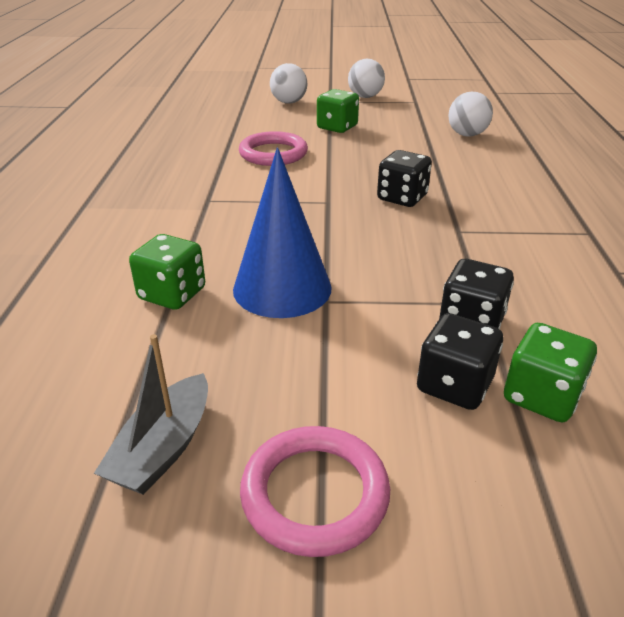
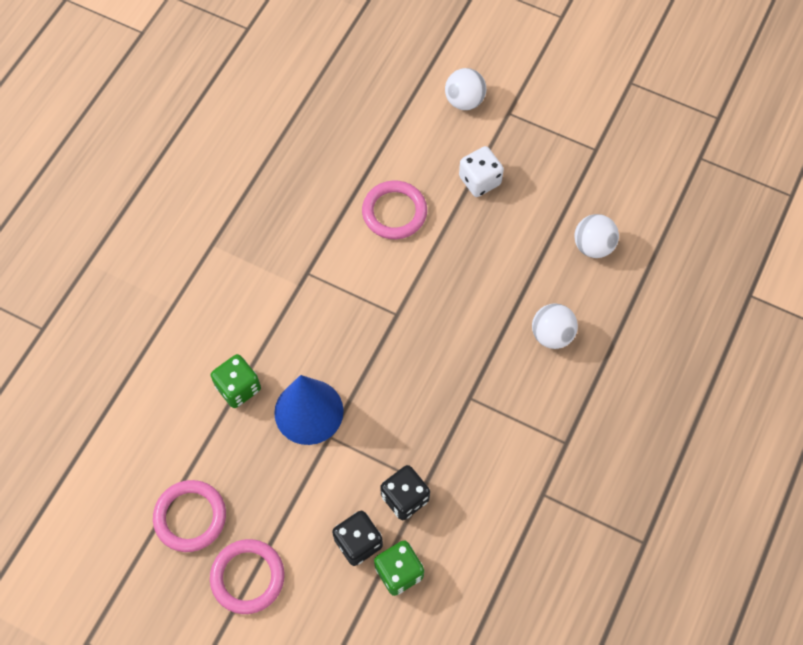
camera: 25 degrees right, 30 degrees up
(163, 448) = (190, 517): grey boat -> pink ring
(337, 127) = (479, 180): green dice -> white dice
(365, 97) = (550, 117): white ball -> white ball (552, 335)
(402, 198) = (458, 333): black dice -> none

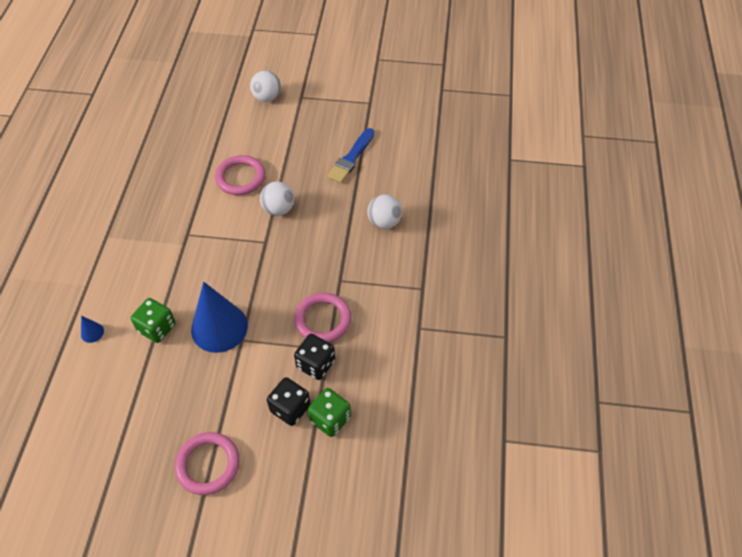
camera: 20 degrees left, 10 degrees down
(165, 368) = (92, 332): none -> blue cone
(190, 517) = (145, 435): pink ring -> pink ring (323, 320)
(479, 180) = (296, 142): white dice -> none
(542, 227) = (351, 158): none -> blue brush
(593, 246) = (391, 159): white ball -> white ball (278, 209)

